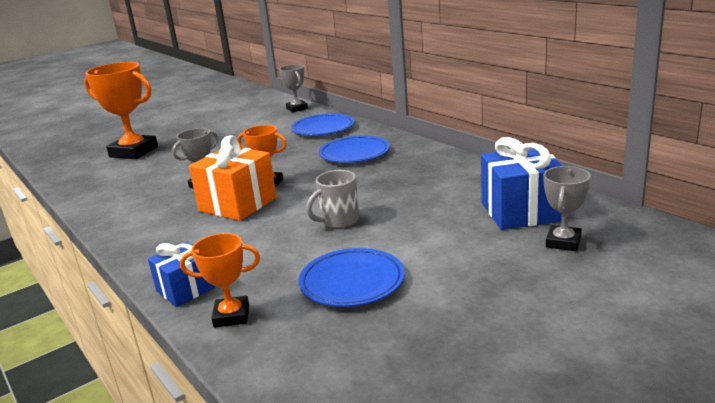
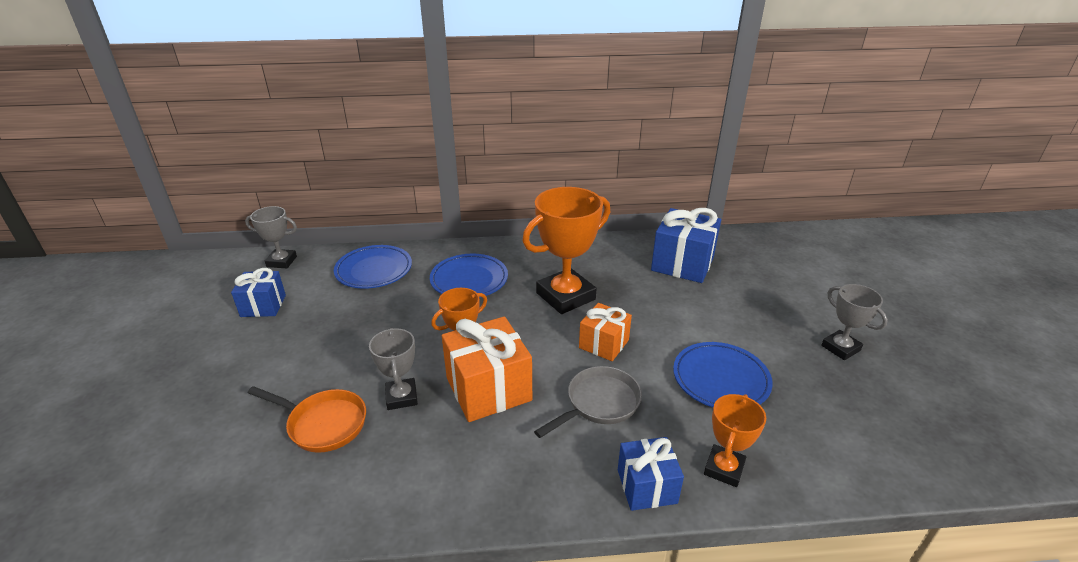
camera: 60 degrees left, 10 degrees up
(134, 152) = (176, 425): orange trophy -> orange trophy (565, 296)
(162, 178) = (323, 424): none -> orange pan
(248, 124) = (263, 306): none -> blue gift
(261, 243) = (599, 403): none -> grey pan
(338, 221) = (604, 344): grey mug -> orange gift
(563, 242) = (742, 271): grey trophy -> grey trophy (840, 348)

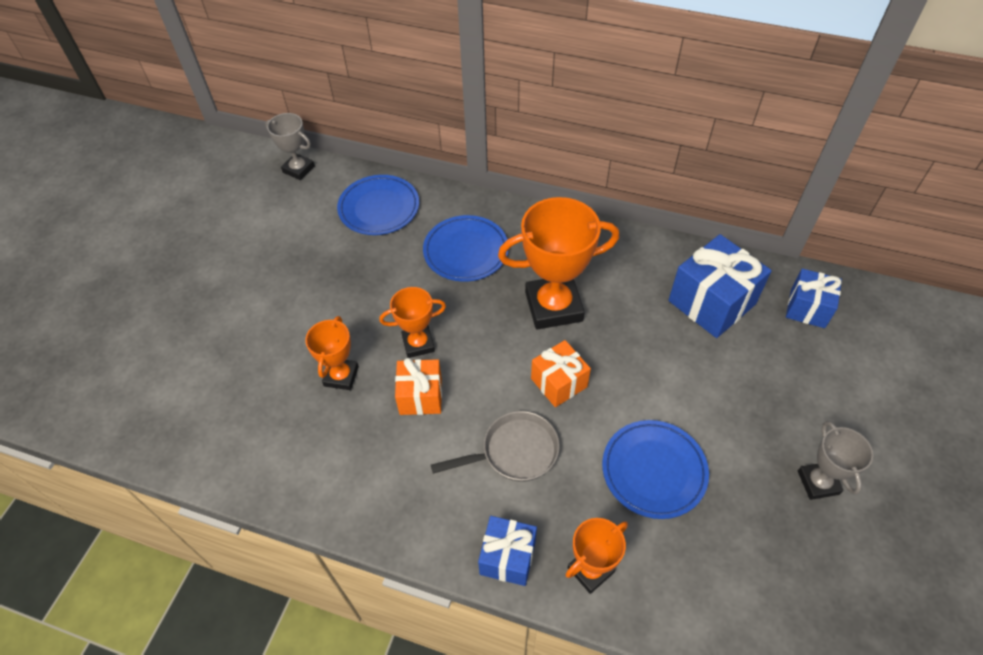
camera: 25 degrees right, 20 degrees up
(263, 306) = (264, 223): blue gift -> blue gift (807, 308)
(323, 424) = (266, 381): orange pan -> none
(401, 397) = (341, 376): grey trophy -> orange trophy
(488, 389) = (420, 396): orange gift -> orange gift, size x0.61

